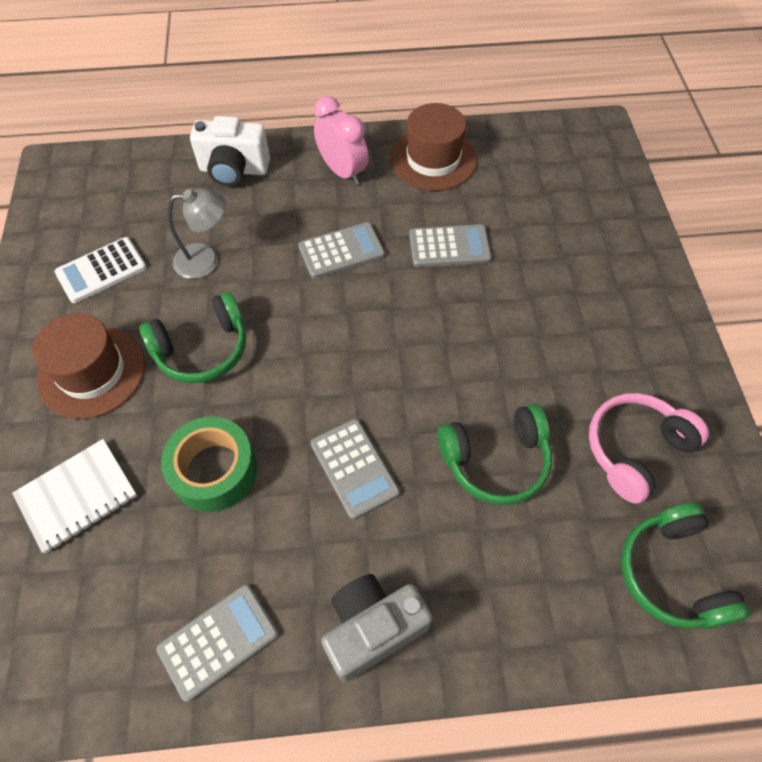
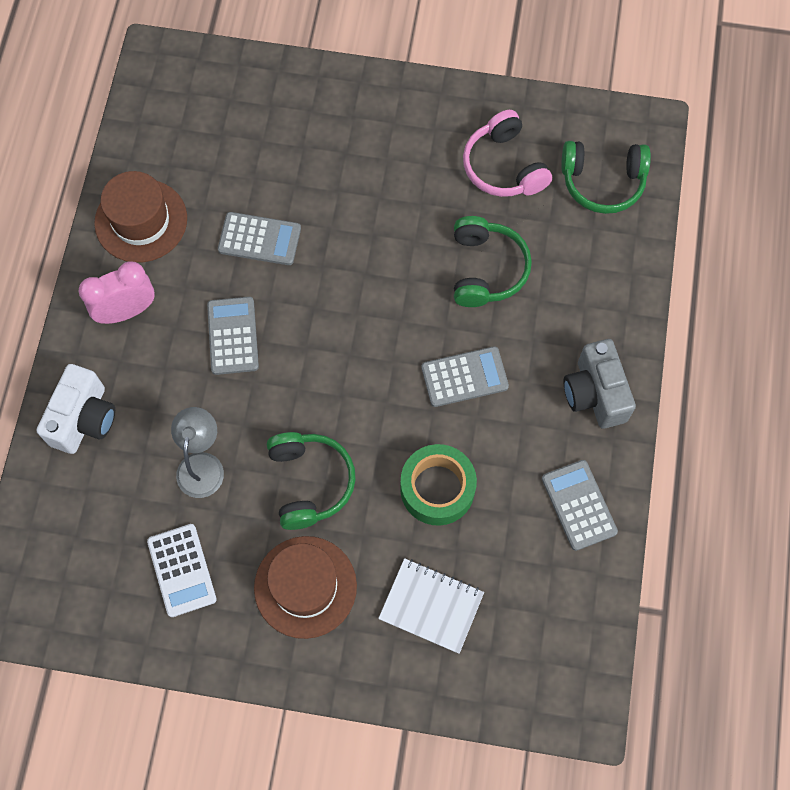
camera: 75 degrees left, 10 degrees up
(77, 496) = (431, 606): white notebook -> white notebook turned 45 degrees counterclockwise
(449, 246) = (259, 239): grey calculator -> grey calculator turned 90 degrees clockwise

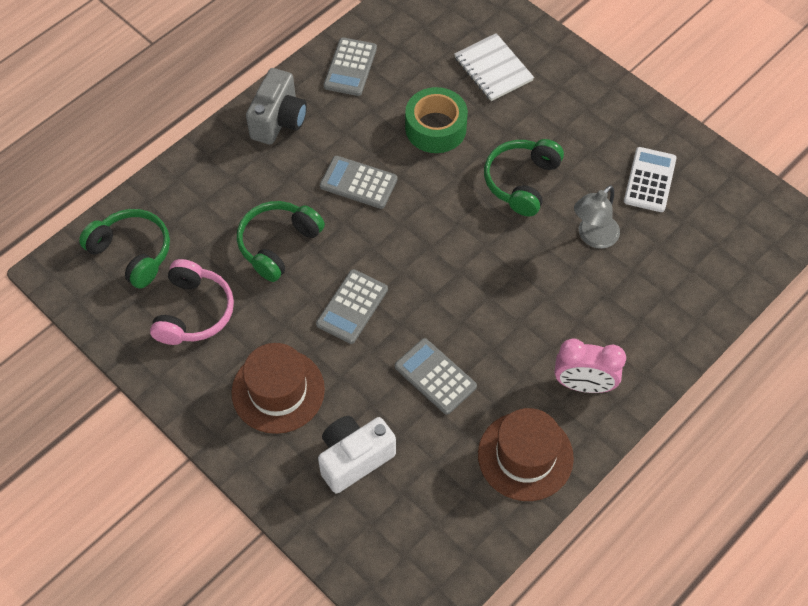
camera: 145 degrees left, 10 degrees down
(84, 419) = (666, 321): white camera -> white camera (354, 458)
(233, 336) = (509, 313): grey calculator -> grey calculator (352, 307)
(305, 587) = (569, 124): brown hat -> brown hat (278, 391)

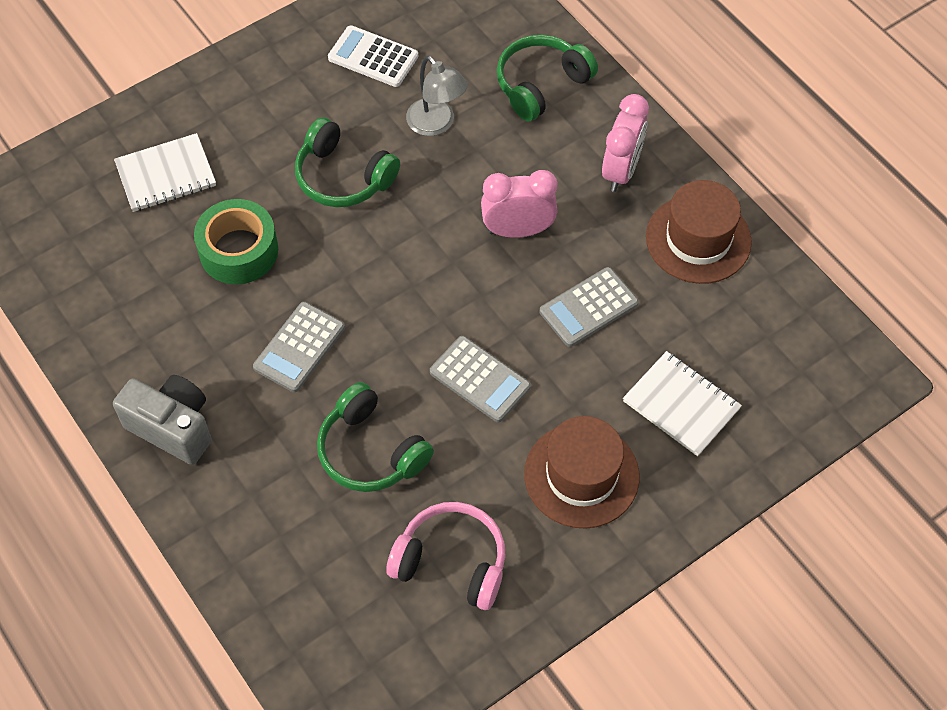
camera: 80 degrees left, 0 degrees up
(132, 252) = (342, 633): green headphones -> green headphones (541, 84)
(350, 67) = (110, 331): grey calculator -> none
(354, 458) = (681, 405): white camera -> white notebook
(500, 313) = (518, 230): none -> pink clock

